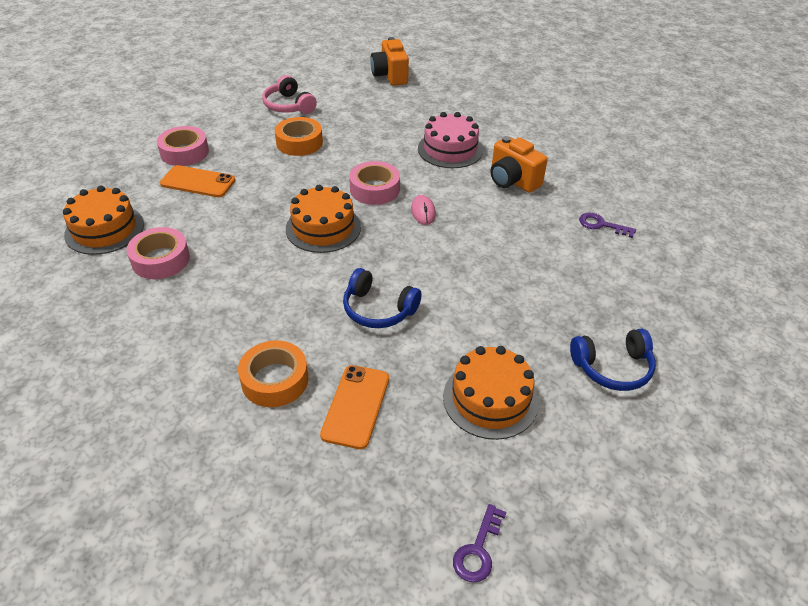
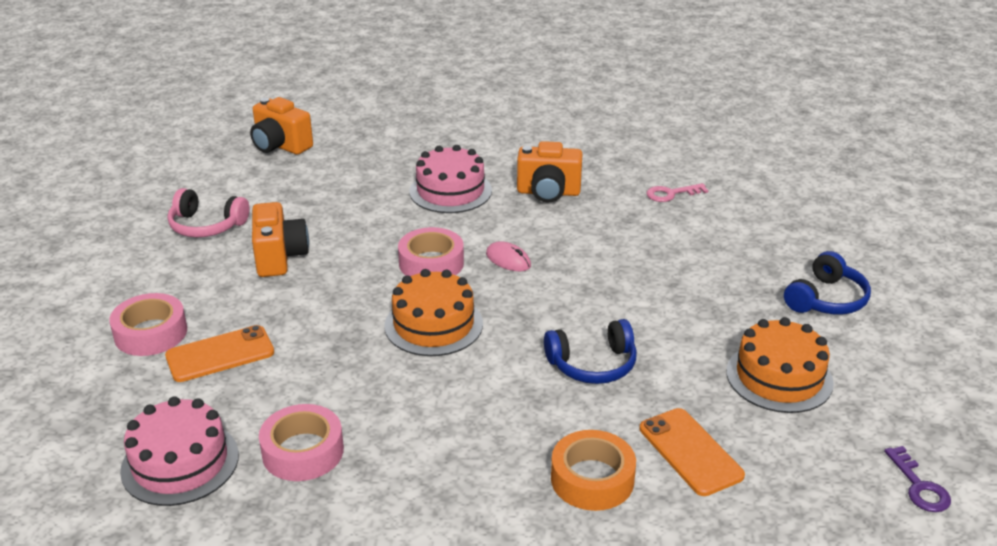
camera: 40 degrees left, 10 degrees down
(104, 229) = (180, 462): orange cake -> pink cake
(299, 142) = (280, 257): orange tape -> orange camera
(601, 225) = (671, 194): purple key -> pink key

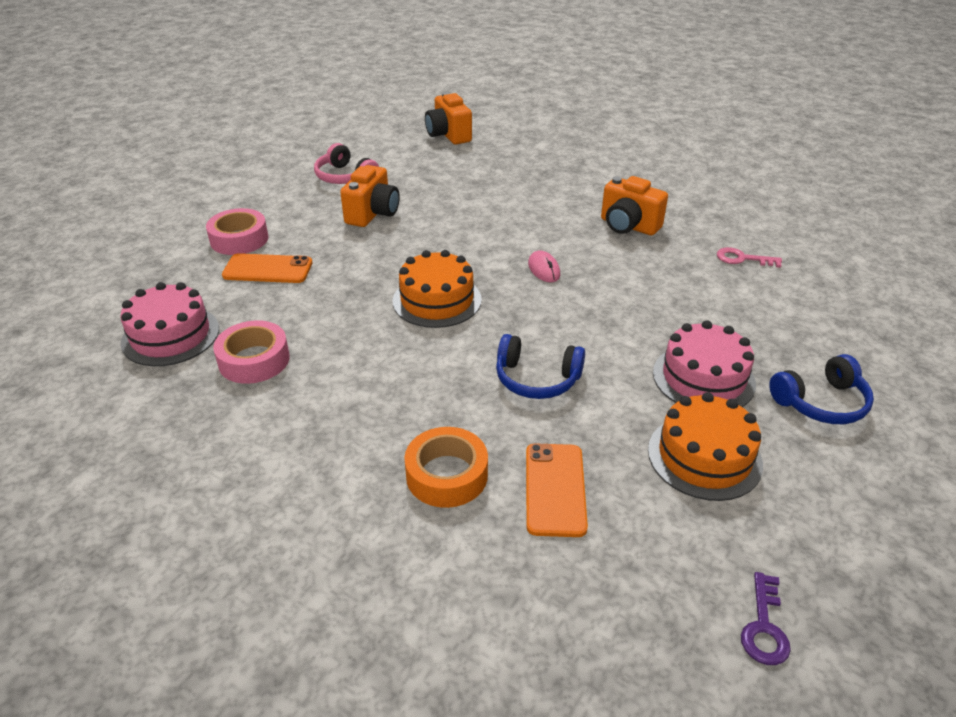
camera: 30 degrees right, 5 degrees up
(431, 263) = (479, 252): pink tape -> none
(450, 191) = (546, 202): pink cake -> pink cake (703, 378)

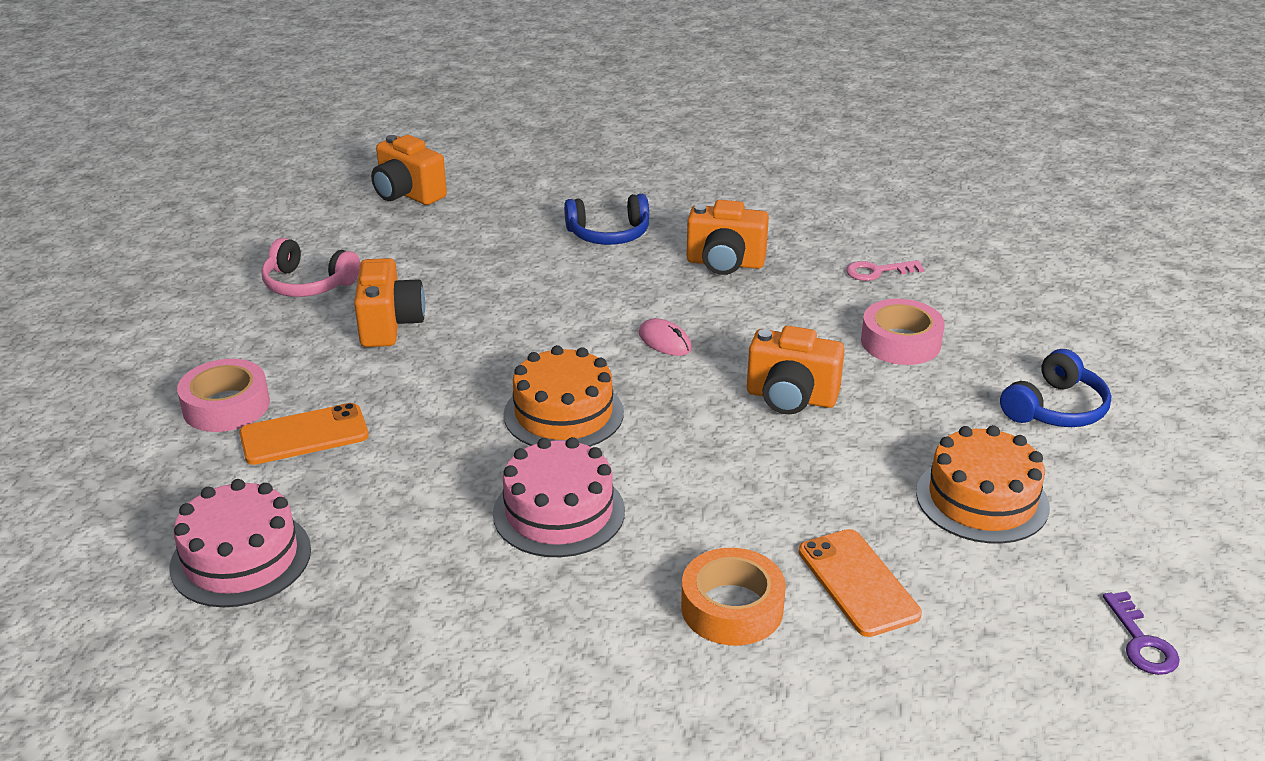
camera: 25 degrees left, 5 degrees down
(254, 360) = (387, 554): pink tape -> pink tape (900, 342)
(536, 379) = (751, 472): blue headphones -> blue headphones (609, 234)
(606, 334) = (791, 398): none -> orange camera
(703, 378) = (926, 417): pink cake -> pink cake (559, 512)

